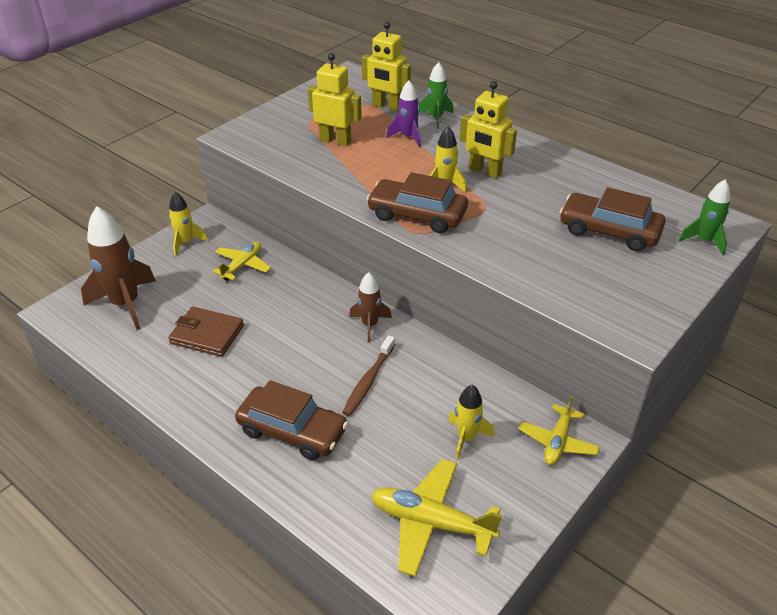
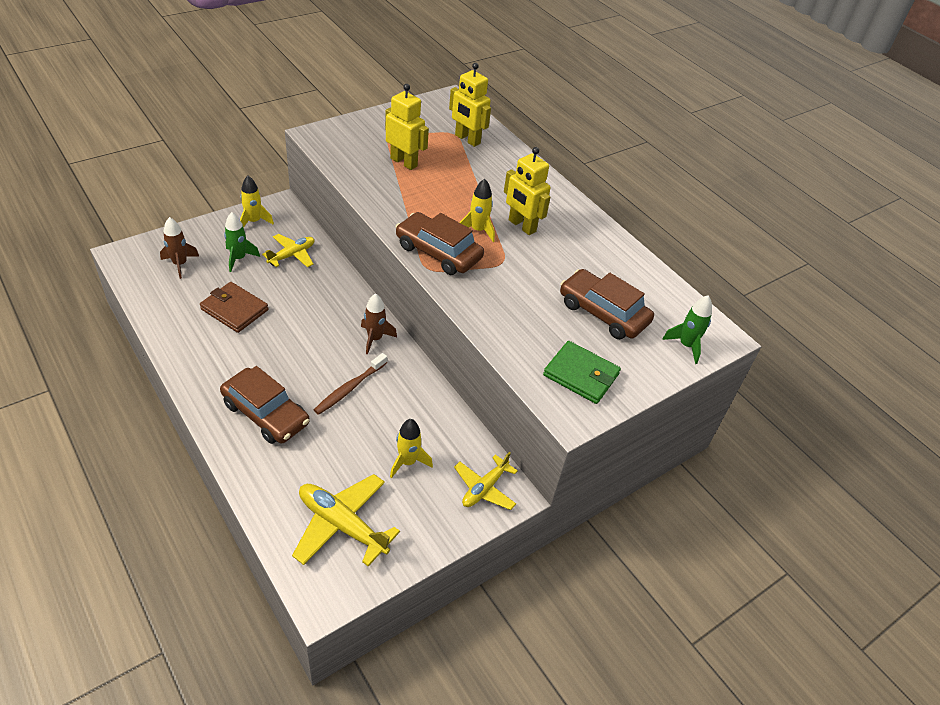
camera: 10 degrees right, 5 degrees up
(125, 304) = (180, 264): brown rocket -> brown rocket, size x0.57
(407, 137) = (470, 175): purple rocket -> none
(436, 118) = (506, 162): green rocket -> green rocket (239, 258)
(623, 293) = (581, 375): none -> green wallet

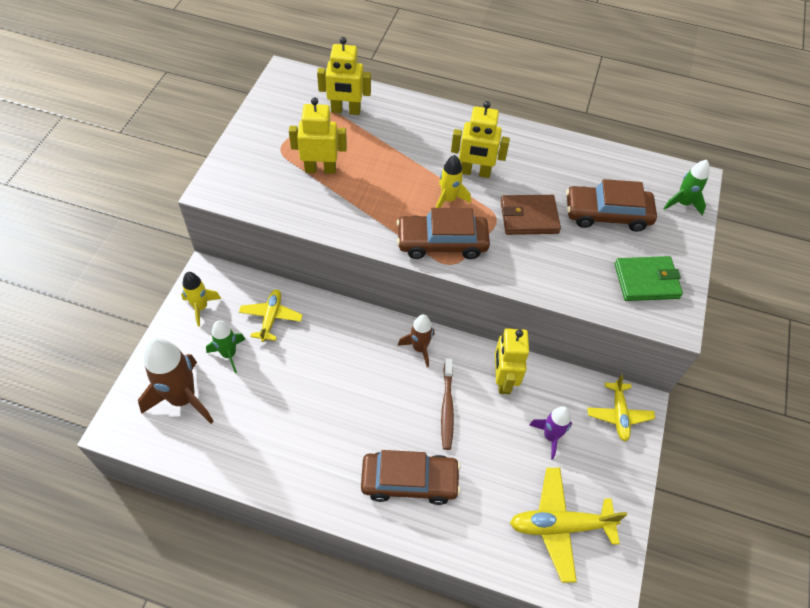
camera: 35 degrees left, 10 degrees up
(180, 264) = (183, 398): brown rocket -> brown rocket, size x1.77
(234, 309) = (280, 407): brown wallet -> brown wallet (529, 217)
(408, 462) = (550, 436): yellow rocket -> purple rocket
(415, 400) = (503, 379): none -> yellow robot

